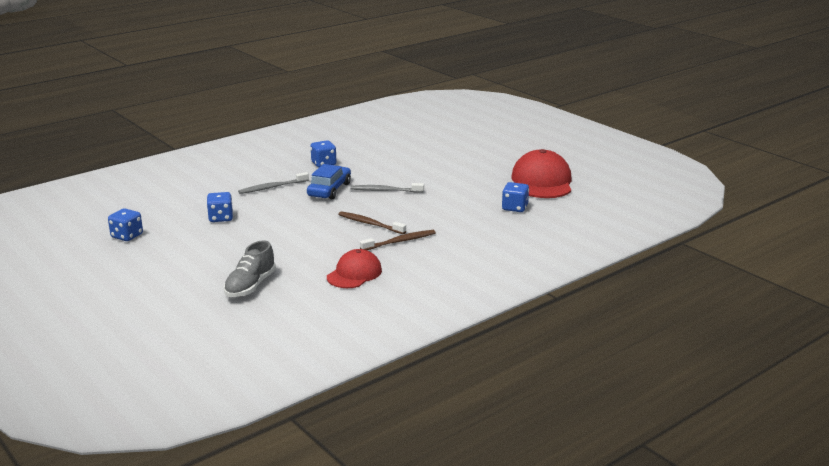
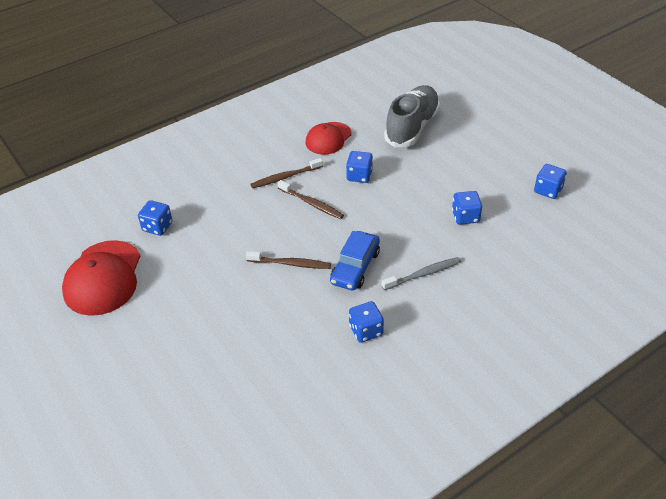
camera: 175 degrees left, 20 degrees up
(250, 286) = (412, 127): grey shoe -> grey shoe, size x1.51
(320, 243) = (359, 176): none -> blue dice
(385, 190) = (291, 264): grey toothbrush -> brown toothbrush

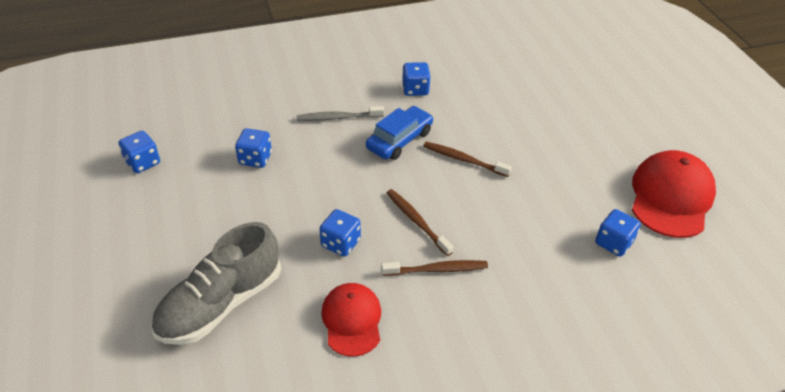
camera: 165 degrees left, 0 degrees up
(328, 138) = (352, 320): red cap -> red cap turned 60 degrees counterclockwise

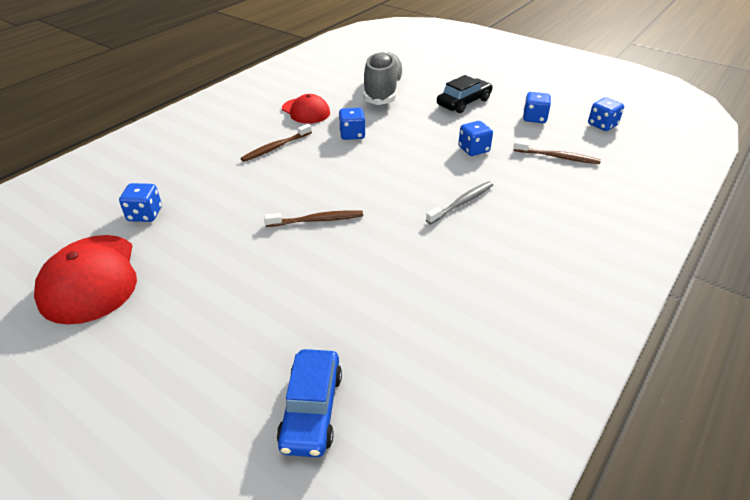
camera: 145 degrees right, 5 degrees down
(166, 225) = (464, 102): none -> black car
(399, 140) = (388, 210): blue car -> blue car (311, 409)
(415, 89) = (432, 265): blue dice -> blue dice (602, 125)
(417, 221) = (314, 164): brown toothbrush -> brown toothbrush (557, 157)

